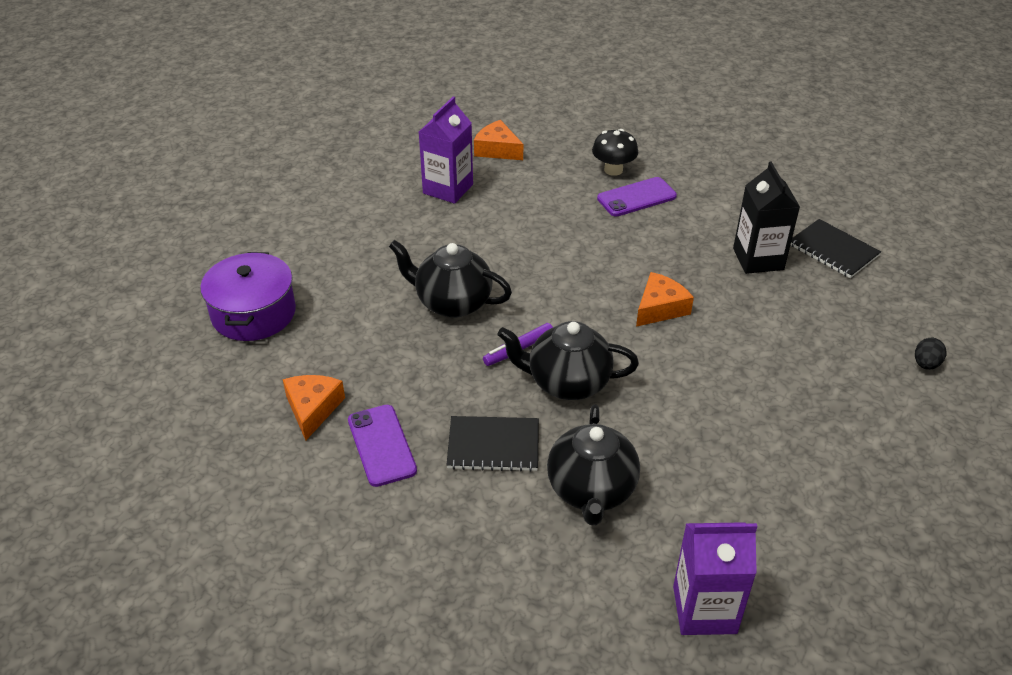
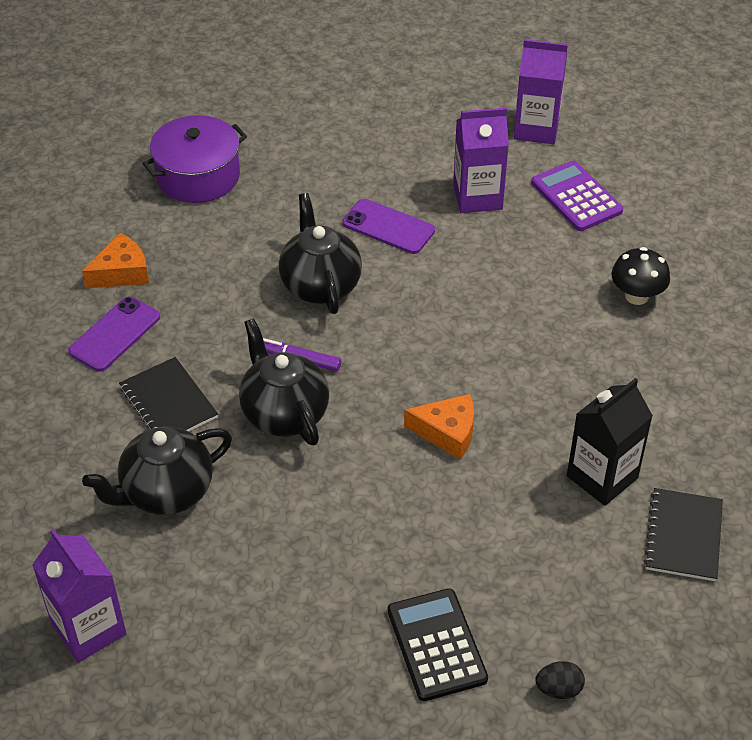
camera: 55 degrees right, 5 degrees up
(413, 134) = (536, 129): none -> purple carton
(497, 150) = (576, 197): orange cheese -> purple calculator
(636, 197) = (608, 335): purple phone -> purple phone (388, 227)
(852, 405) = (436, 645): none -> black calculator

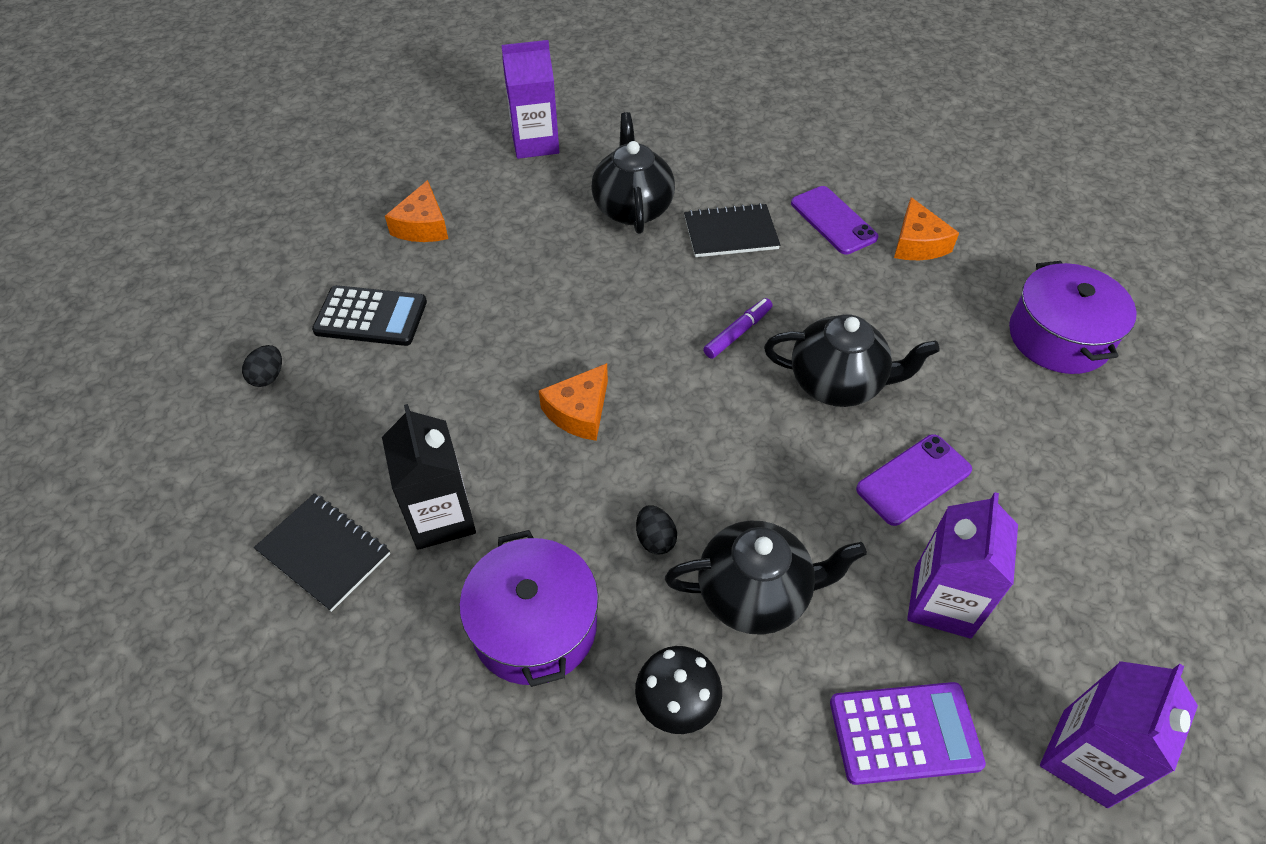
camera: 115 degrees right, 5 degrees up
(284, 413) = (675, 302): black teapot -> black teapot (755, 594)
(284, 670) = (422, 226): none -> orange cheese
(530, 345) = (655, 539): none -> black egg
(641, 384) = (534, 626): none -> purple pot

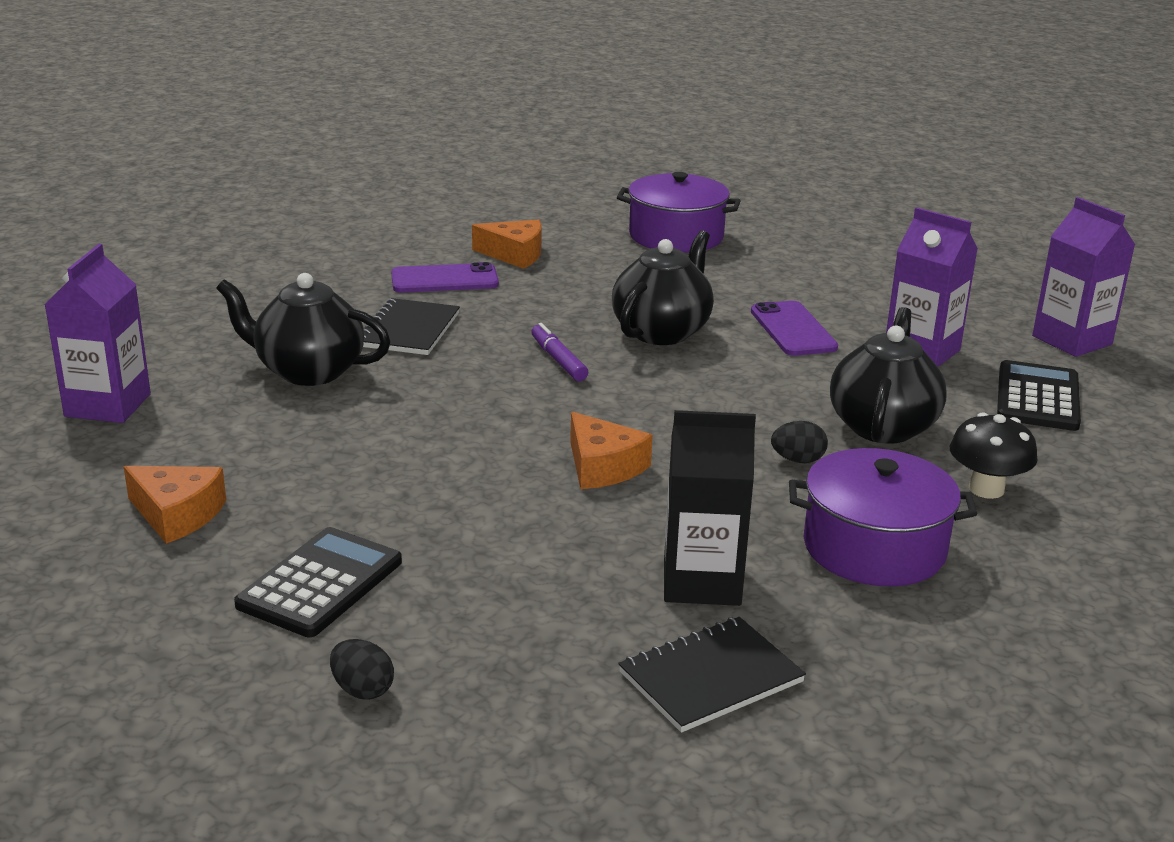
camera: 70 degrees left, 25 degrees down
(904, 733) = (1037, 397): purple calculator -> black calculator

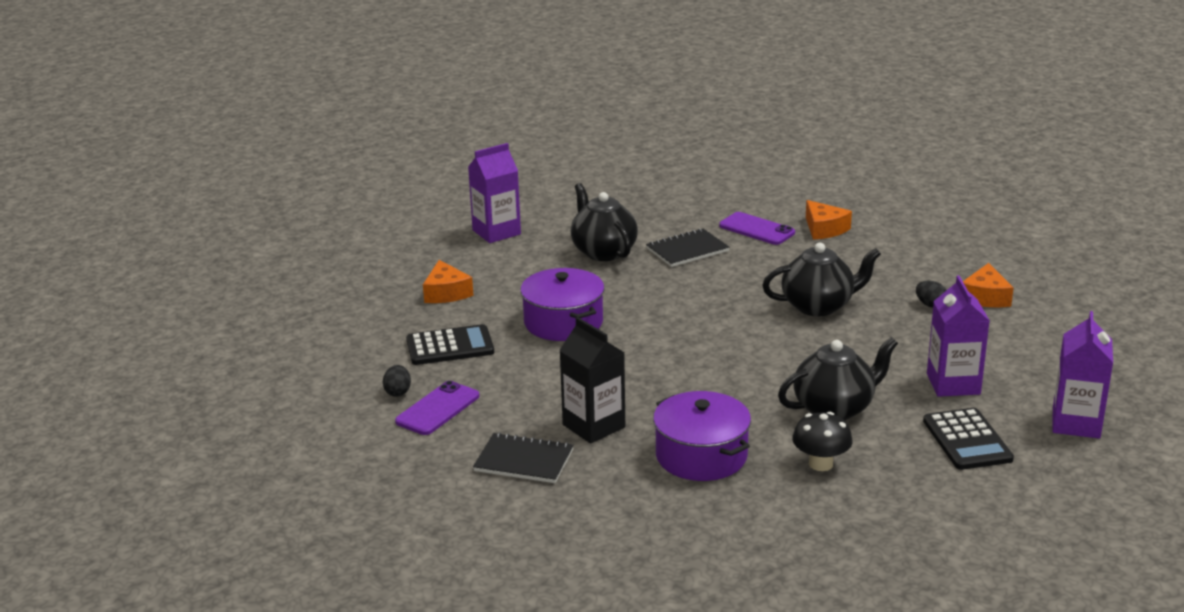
camera: 50 degrees right, 0 degrees up
(558, 360) = (731, 297): purple marker -> none
(603, 467) = (650, 357): orange cheese -> orange cheese (985, 297)
(676, 236) = (948, 254): purple pot -> purple pot (563, 322)
(793, 329) = (899, 337): purple phone -> purple phone (437, 409)
(797, 460) = (751, 401): black egg -> black egg (930, 305)
(1037, 397) = (967, 440): black calculator -> black calculator turned 105 degrees clockwise

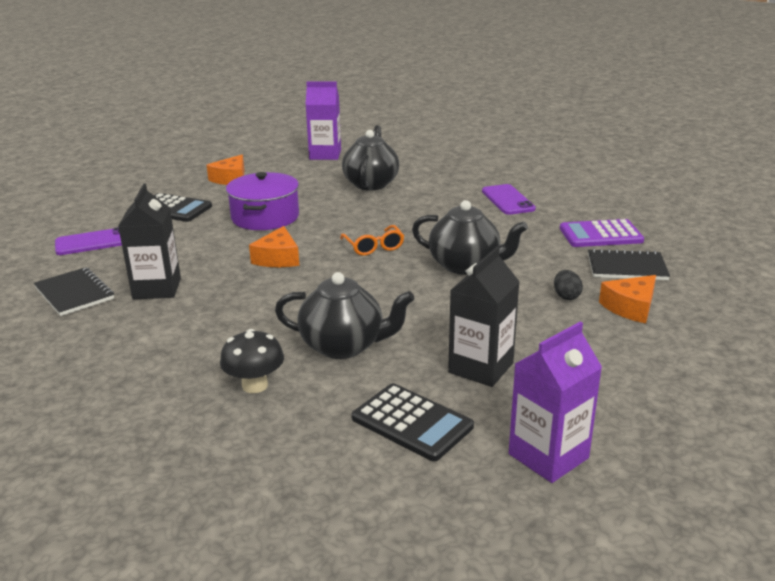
camera: 35 degrees right, 0 degrees up
(398, 392) = (94, 224): black egg -> none
(687, 250) = (431, 199): black notebook -> black notebook (626, 267)
(701, 456) = (183, 339): purple pot -> none
(716, 316) = (374, 247): none -> orange glasses
(824, 229) = (564, 214): orange cheese -> orange cheese (278, 258)
(880, 239) = (600, 235): none -> purple calculator
(953, 384) = (481, 368): purple carton -> black carton
(967, 440) = (412, 422): black calculator -> black calculator turned 75 degrees counterclockwise

